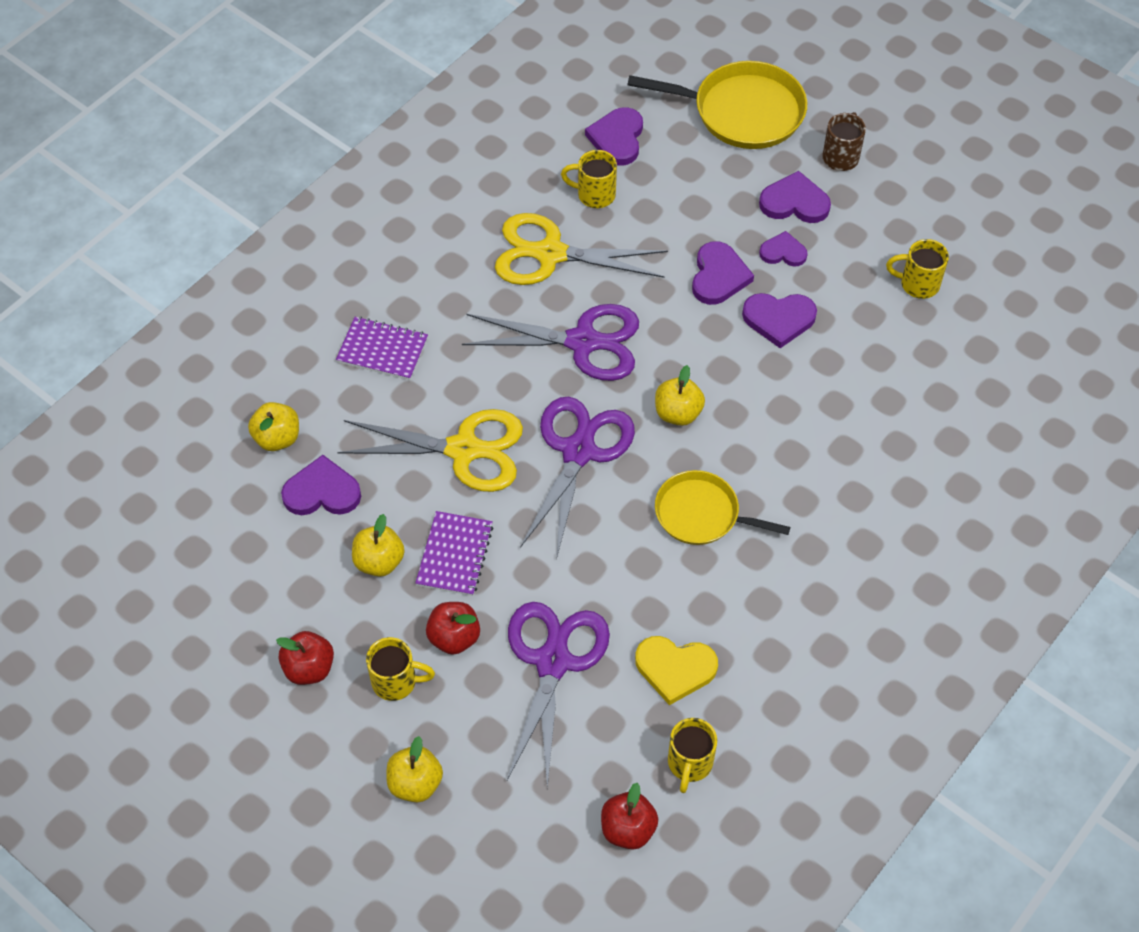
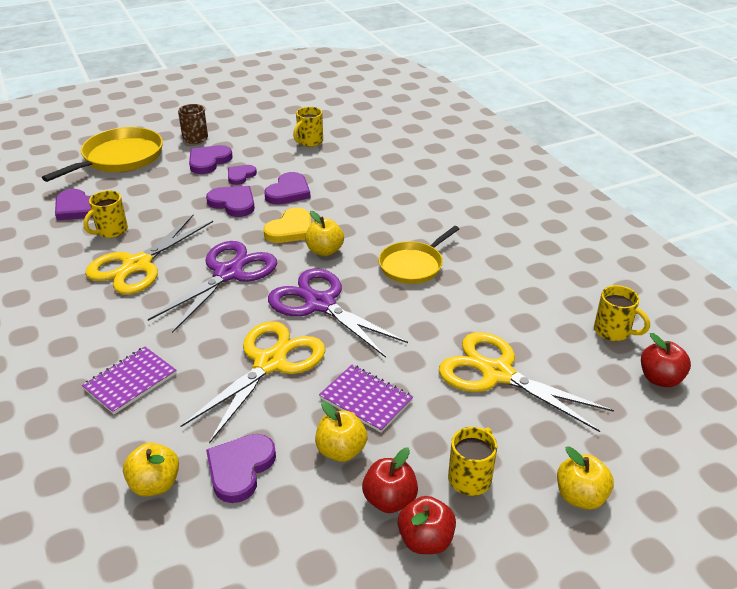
camera: 65 degrees left, 20 degrees down
(454, 637) = (445, 425): red apple -> red apple (389, 500)
(553, 661) = (496, 373): purple scissors -> yellow scissors
(675, 669) = (532, 314): yellow heart -> yellow heart (290, 229)

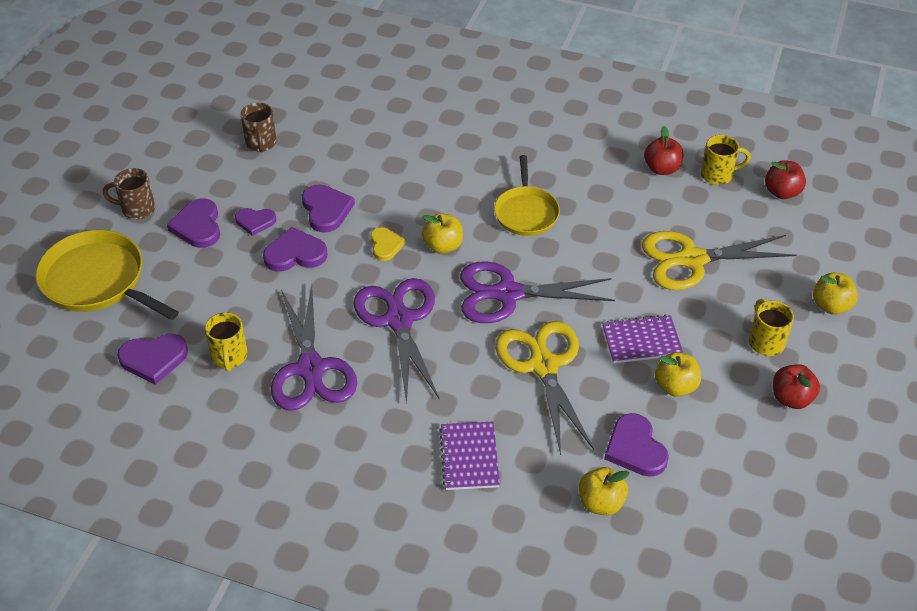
camera: 45 degrees left, 10 degrees up
(120, 158) = (97, 281): yellow pan -> yellow pan turned 45 degrees counterclockwise
(137, 265) = (311, 369): yellow scissors -> purple scissors
(240, 176) = (255, 222): purple heart -> purple heart turned 75 degrees counterclockwise
(290, 229) = (385, 245): yellow heart -> yellow heart, size x0.66
(309, 142) = (261, 143): yellow mug -> brown mug
(389, 500) = (743, 392): red apple -> red apple (661, 168)

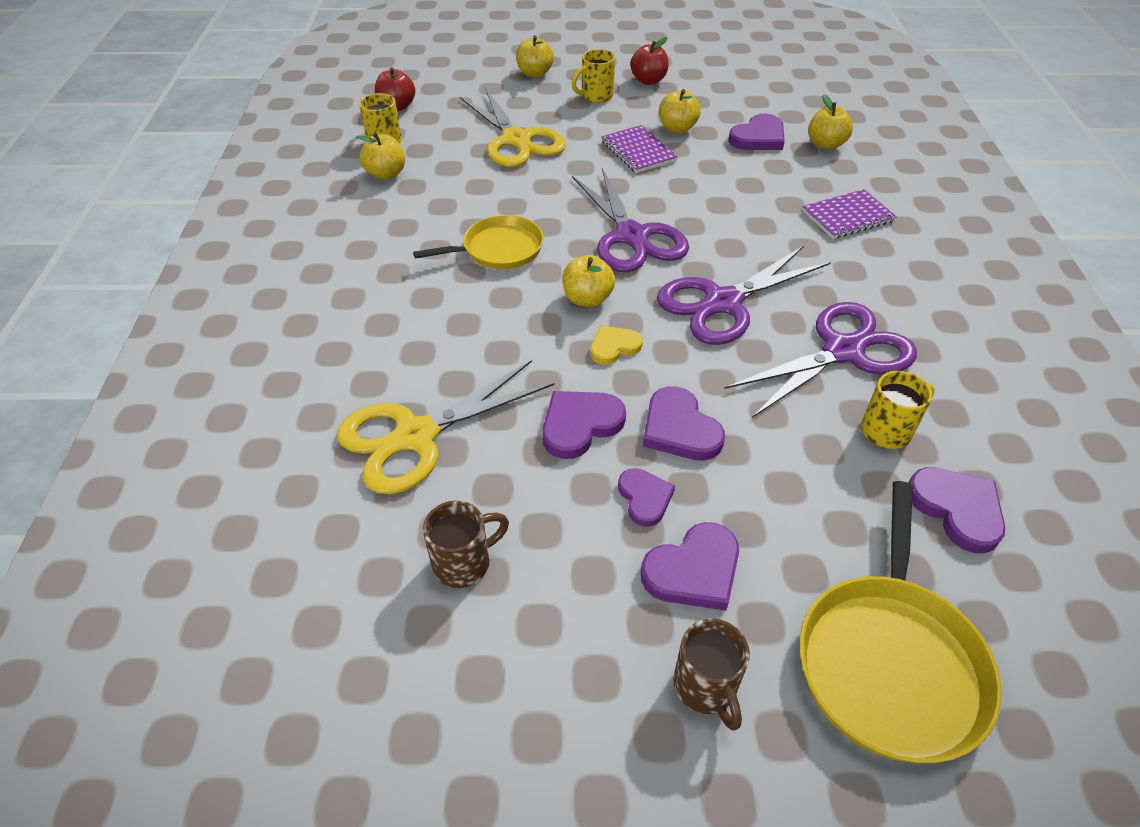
camera: 110 degrees left, 0 degrees up
(543, 365) = (708, 197): yellow scissors -> yellow scissors (415, 436)
(661, 168) = (386, 174): red apple -> yellow apple

